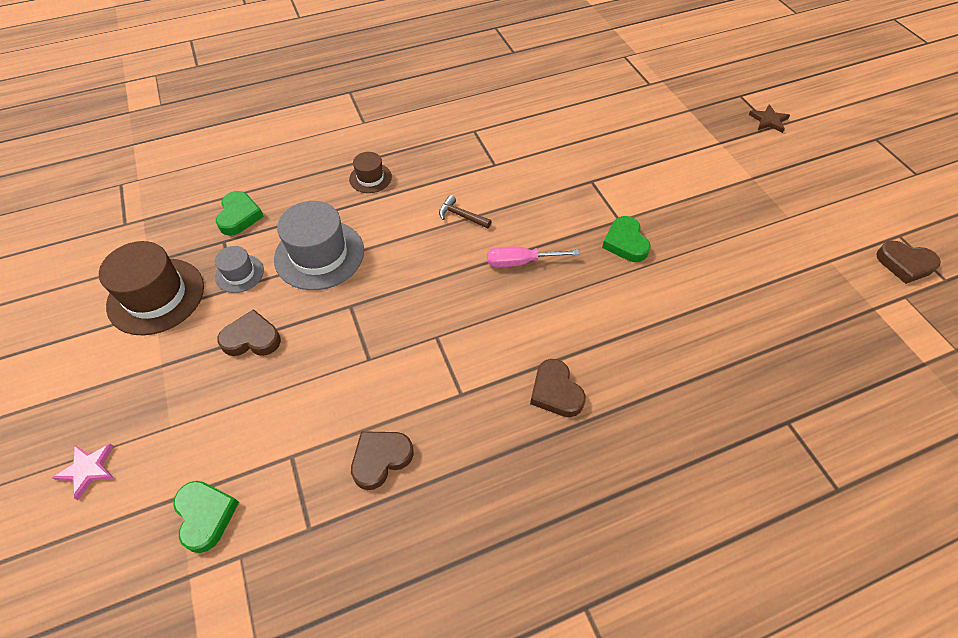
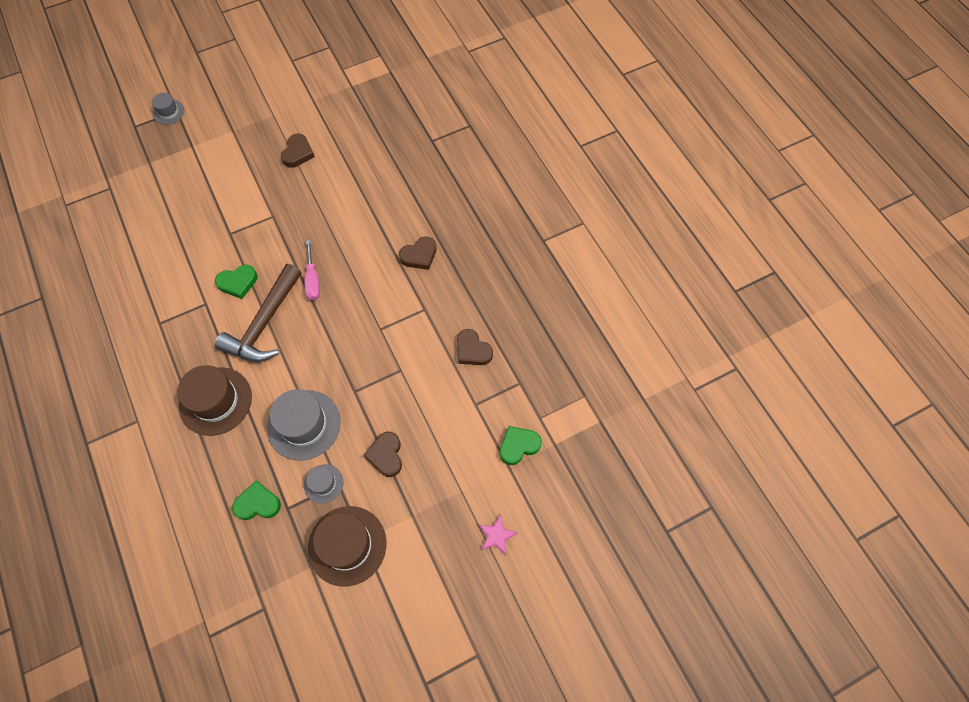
camera: 95 degrees left, 10 degrees up
(370, 178) = (215, 401): brown hat -> brown hat, size x1.91
(461, 216) = (264, 324): brown hammer -> brown hammer, size x2.47
(625, 242) = (295, 213): green heart -> green heart (238, 283)
(768, 120) = (168, 112): brown star -> grey hat
(904, 264) = (316, 63): brown heart -> brown heart (298, 153)

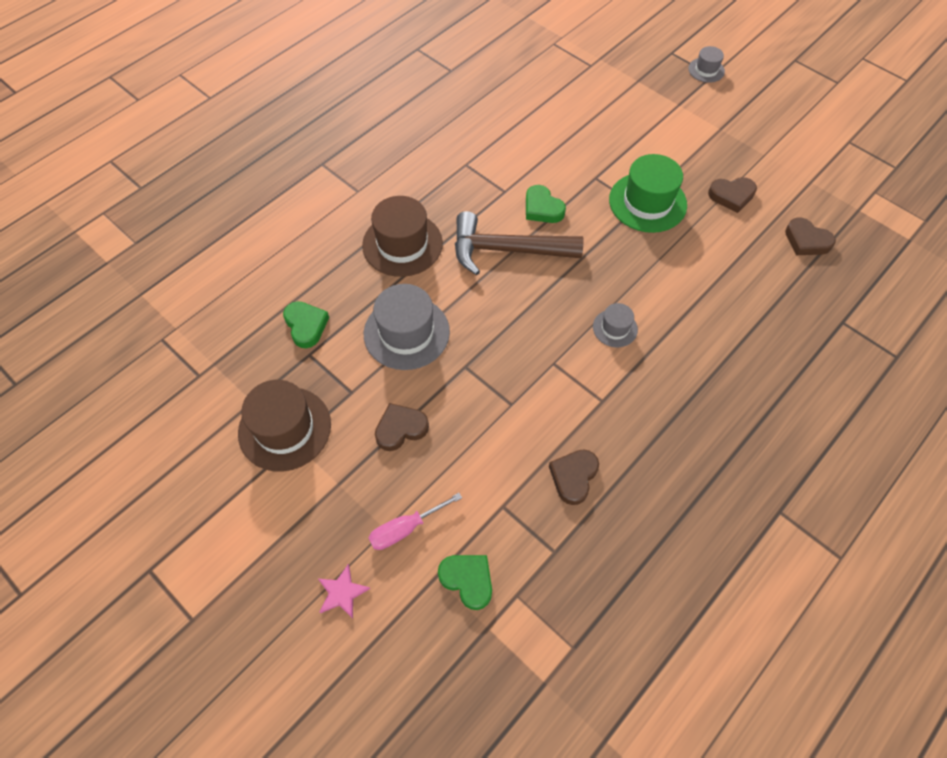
camera: 70 degrees right, 5 degrees down
(273, 209) = (647, 202): none -> green hat
(313, 279) = (581, 273): pink screwdriver -> pink screwdriver (405, 528)
(323, 483) = (347, 378): grey hat -> grey hat (615, 328)
(419, 255) = (671, 369): brown heart -> brown heart (806, 241)

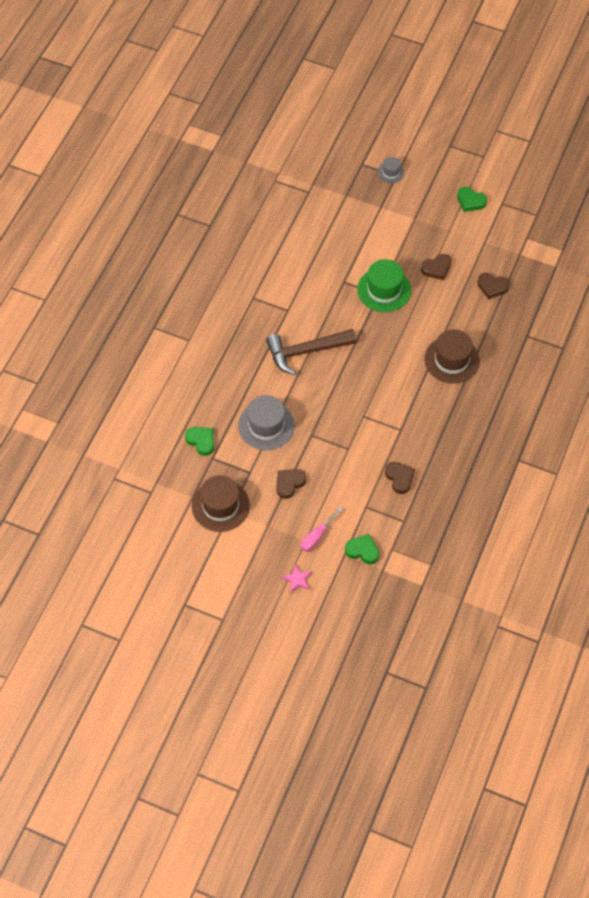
camera: 20 degrees left, 0 degrees up
(402, 244) = (236, 368): brown hat -> brown hat (451, 360)
(542, 208) = (317, 315): green heart -> green heart (470, 201)
(573, 477) = (399, 478): brown heart -> brown heart turned 150 degrees clockwise
(615, 328) = (392, 382): grey hat -> none

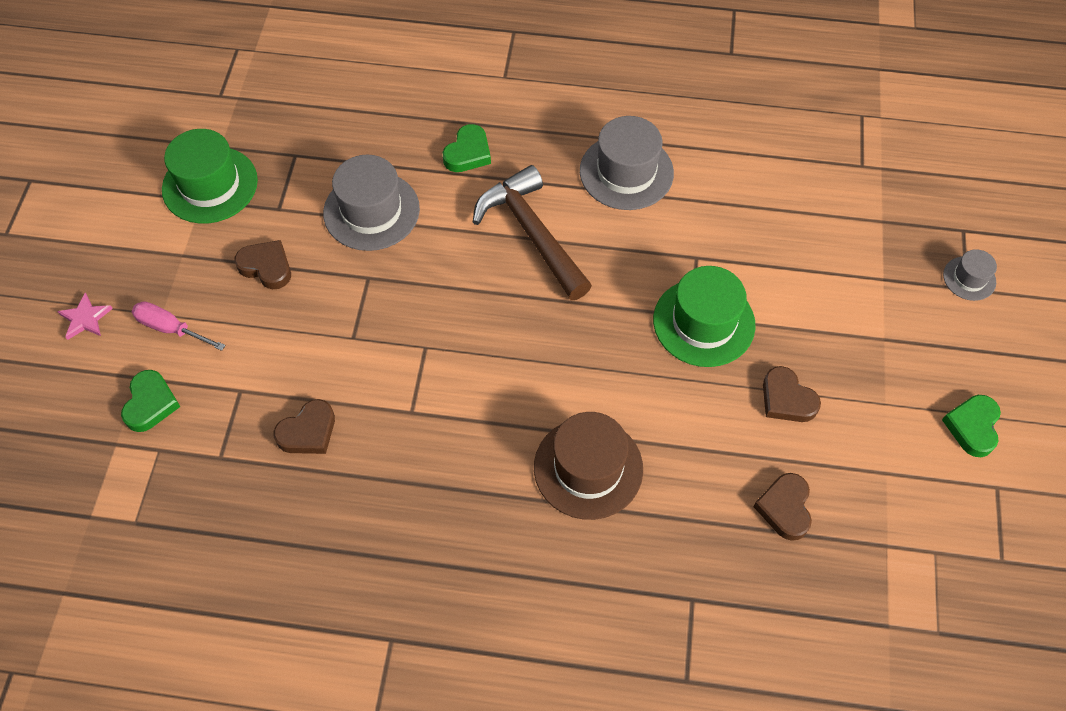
camera: 75 degrees right, 0 degrees up
(201, 441) = (323, 134): green heart -> green heart (468, 153)
(220, 505) = (210, 185): brown hat -> green hat
(278, 298) = (626, 172): none -> grey hat

